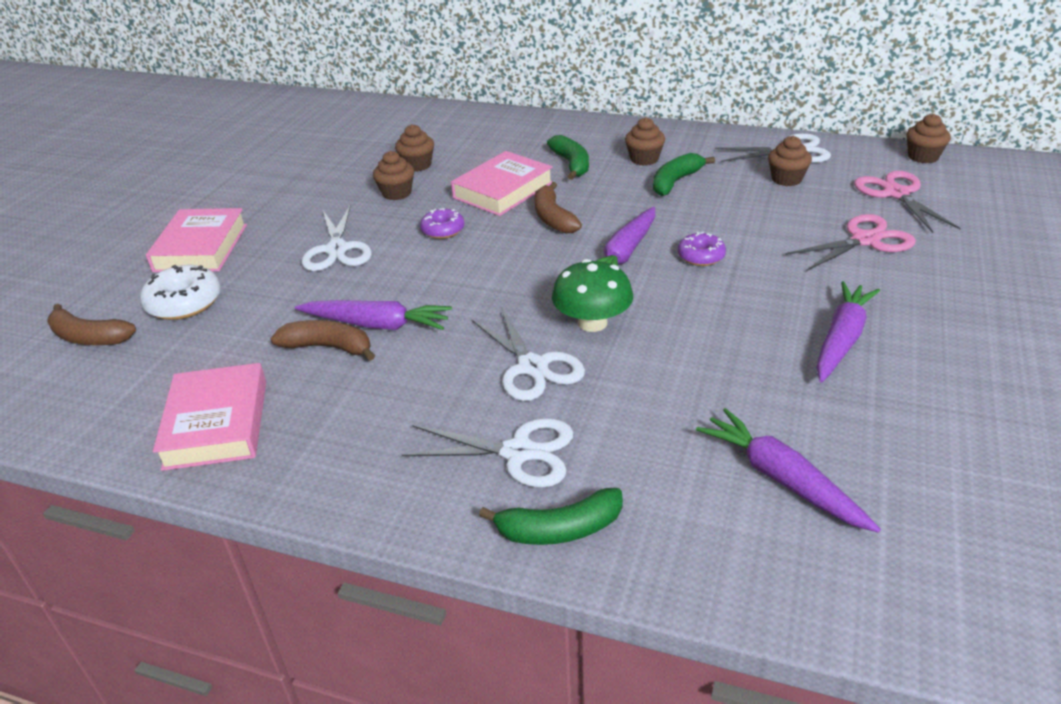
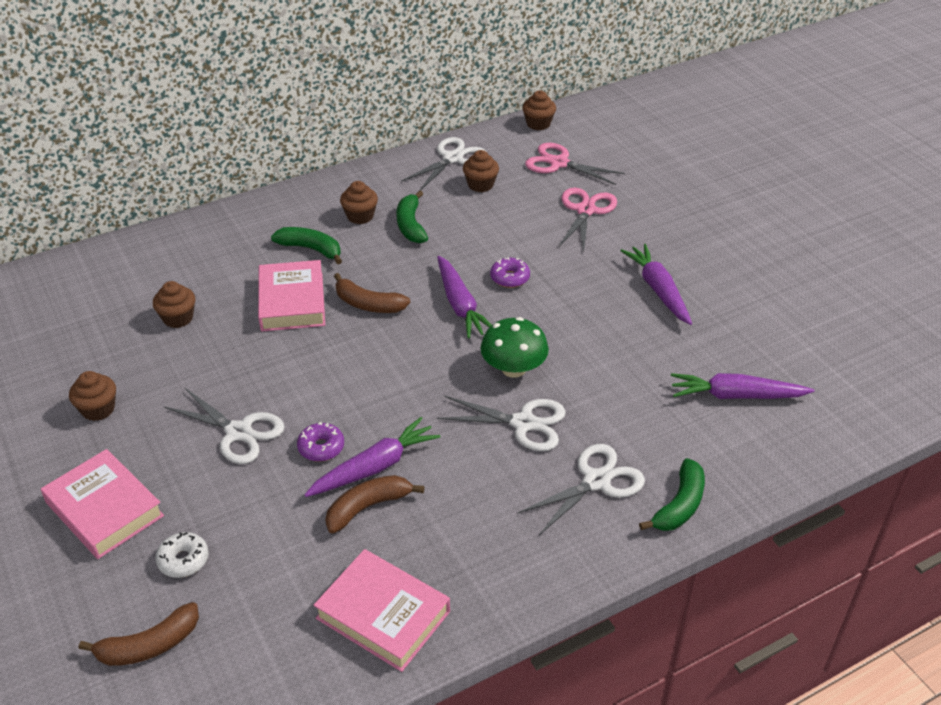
camera: 50 degrees left, 5 degrees up
(184, 303) = (183, 560): white donut -> white donut, size x0.64
(396, 193) = (204, 354): brown cupcake -> brown cupcake (98, 409)
(443, 230) = (299, 363): purple donut -> purple donut (321, 447)

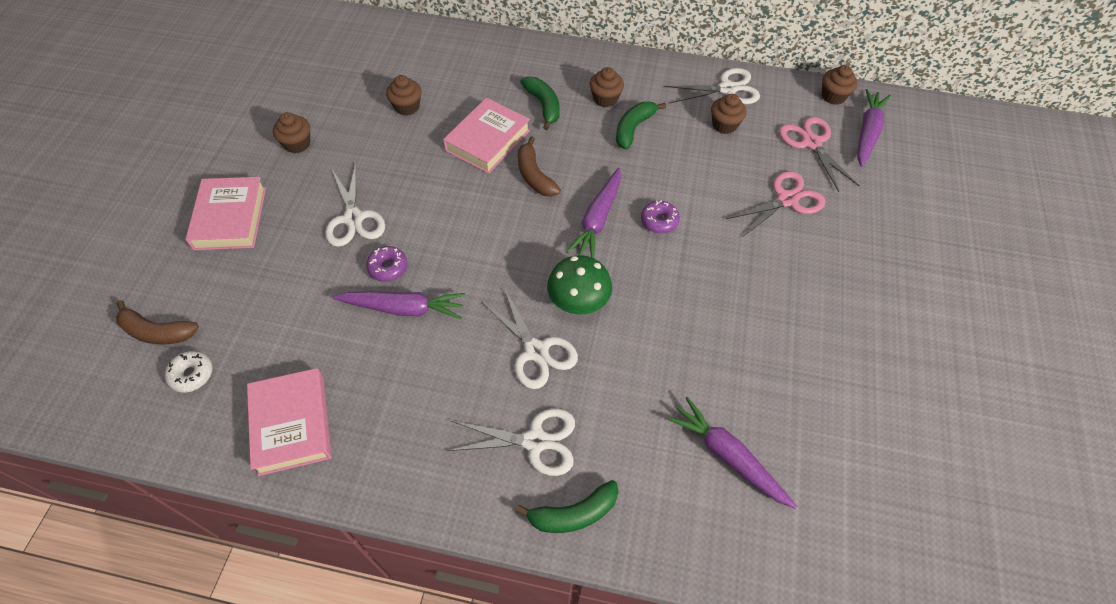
camera: 40 degrees right, 15 degrees up
(183, 560) = (231, 288): white donut -> white donut (192, 375)
(367, 507) = (367, 336): brown banana -> none
(658, 290) = (769, 312): purple carrot -> purple carrot (867, 133)

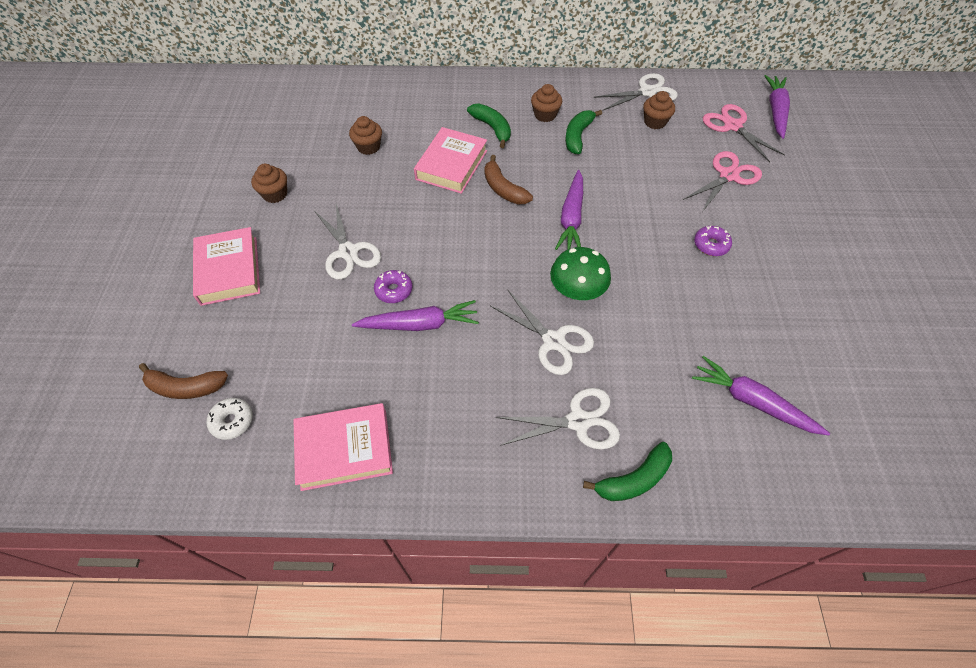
camera: 10 degrees left, 0 degrees up
(292, 424) = (344, 449): pink book -> pink book turned 75 degrees counterclockwise
(659, 221) = (626, 210): purple donut -> purple donut (711, 245)
(833, 96) = (737, 86): brown cupcake -> none

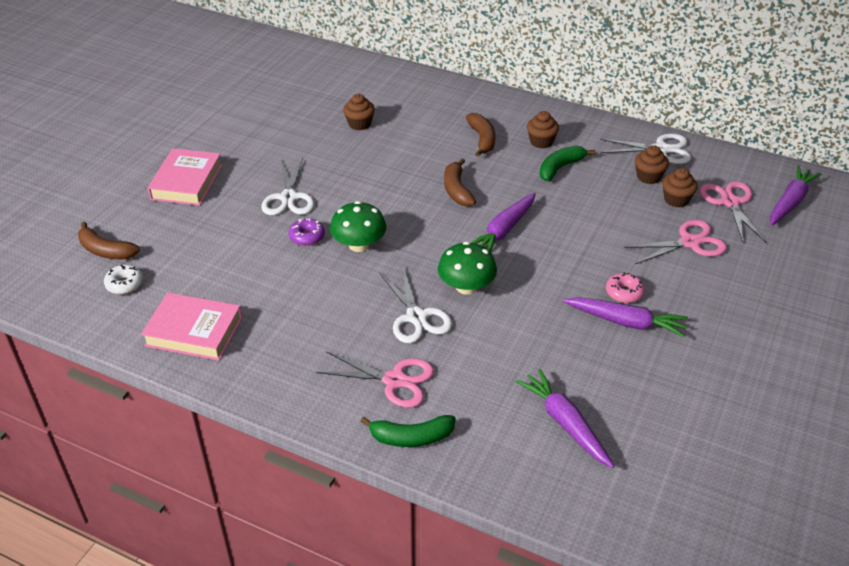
camera: 25 degrees right, 15 degrees down
(275, 194) = (257, 138): brown cupcake -> brown cupcake (676, 200)
(420, 324) = (311, 268): purple carrot -> purple carrot (625, 322)
(450, 281) = (359, 245): none -> green mushroom
(451, 165) = (423, 158): pink book -> none
(492, 128) = (482, 139): green banana -> brown banana
(578, 421) = (394, 380): white scissors -> pink scissors
(711, 245) = (624, 293): purple donut -> pink donut

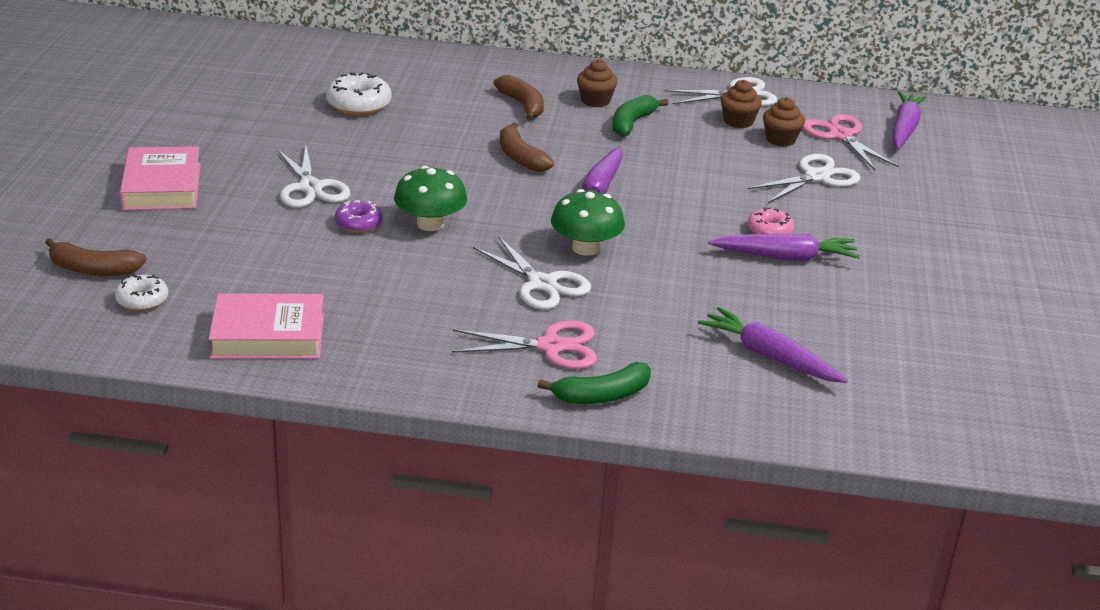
camera: 20 degrees left, 10 degrees down
(359, 124) = (359, 104): brown cupcake -> white donut
(690, 242) = (816, 177): pink scissors -> white scissors

